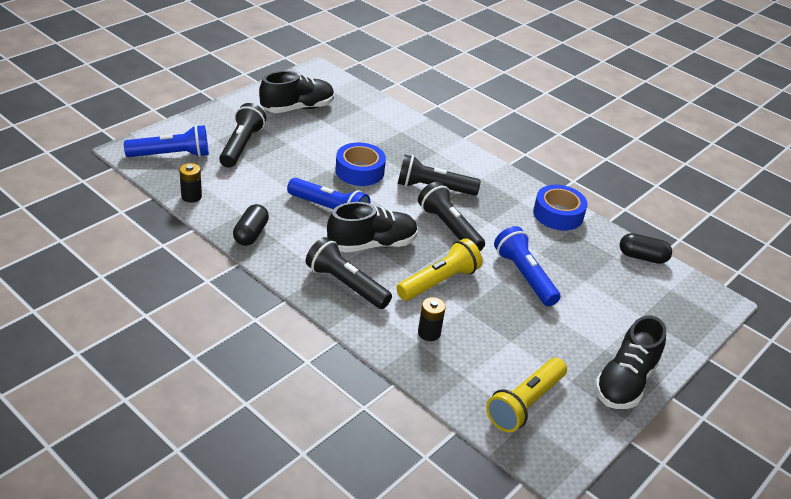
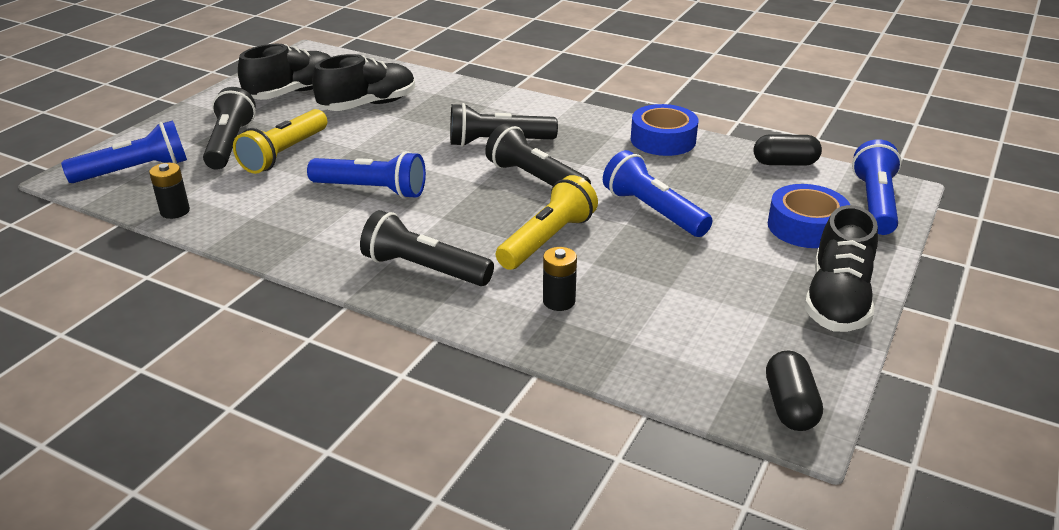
camera: 10 degrees left, 5 degrees down
(251, 234) = (272, 237): black capsule -> black capsule (789, 406)
(359, 171) = (396, 142): blue tape -> blue tape (806, 227)
(372, 244) = (442, 216): black shoe -> black shoe (368, 105)
(525, 403) = (724, 356): yellow flashlight -> yellow flashlight (284, 154)
(694, 309) = (875, 203): none -> blue flashlight

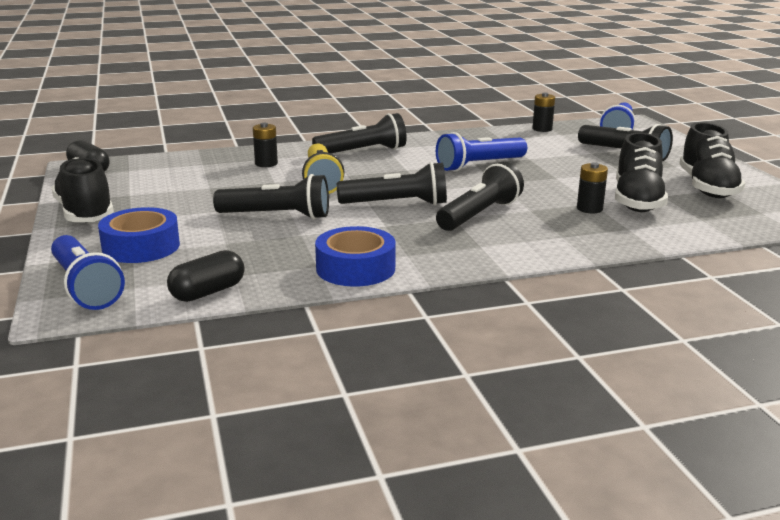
camera: 135 degrees right, 10 degrees down
(284, 154) = (581, 161): yellow flashlight -> none
(415, 114) = (589, 209): none -> black battery
(653, 211) = (277, 216): blue flashlight -> black flashlight

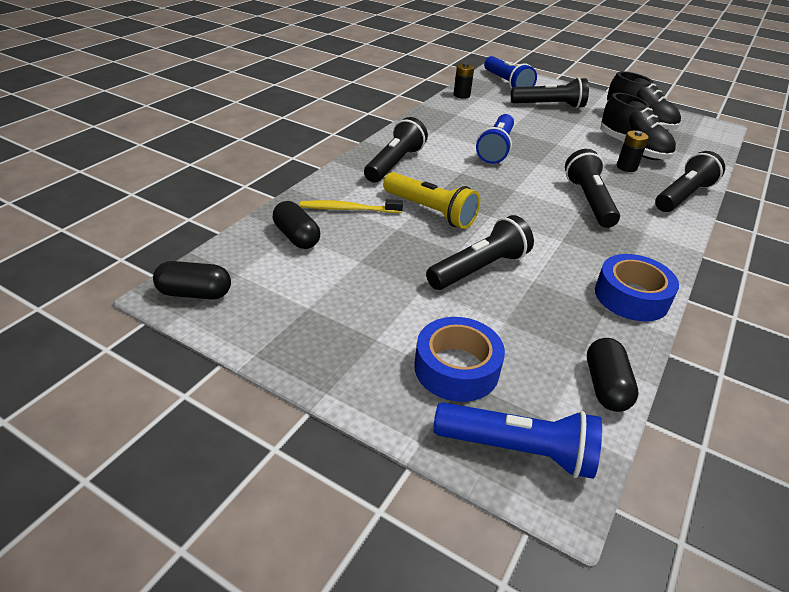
camera: 45 degrees left, 15 degrees up
(85, 214) = (320, 357): black shoe -> none
(199, 166) = (296, 237): none -> black capsule
(266, 164) = (349, 209): black battery -> yellow toothbrush
(396, 204) = (526, 214): black flashlight -> black flashlight (683, 196)

